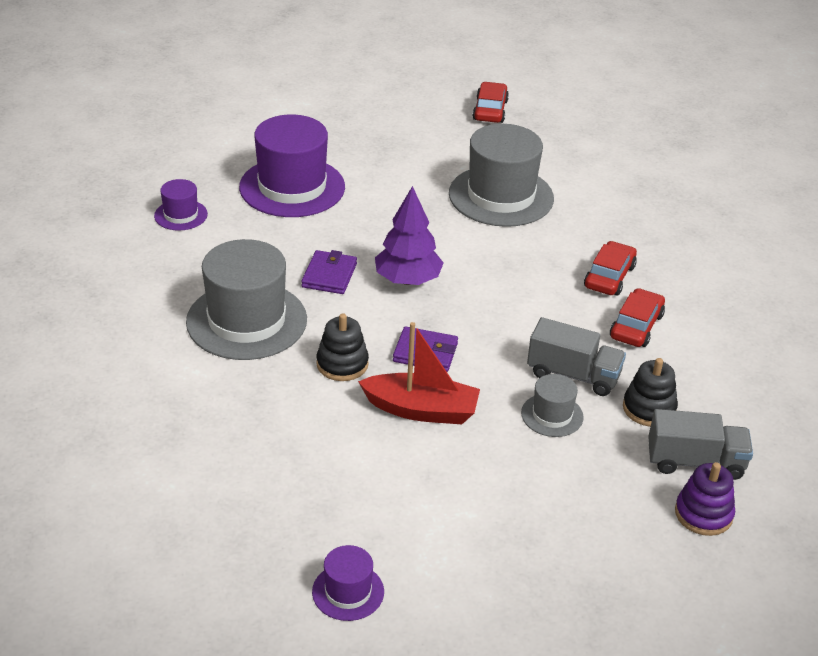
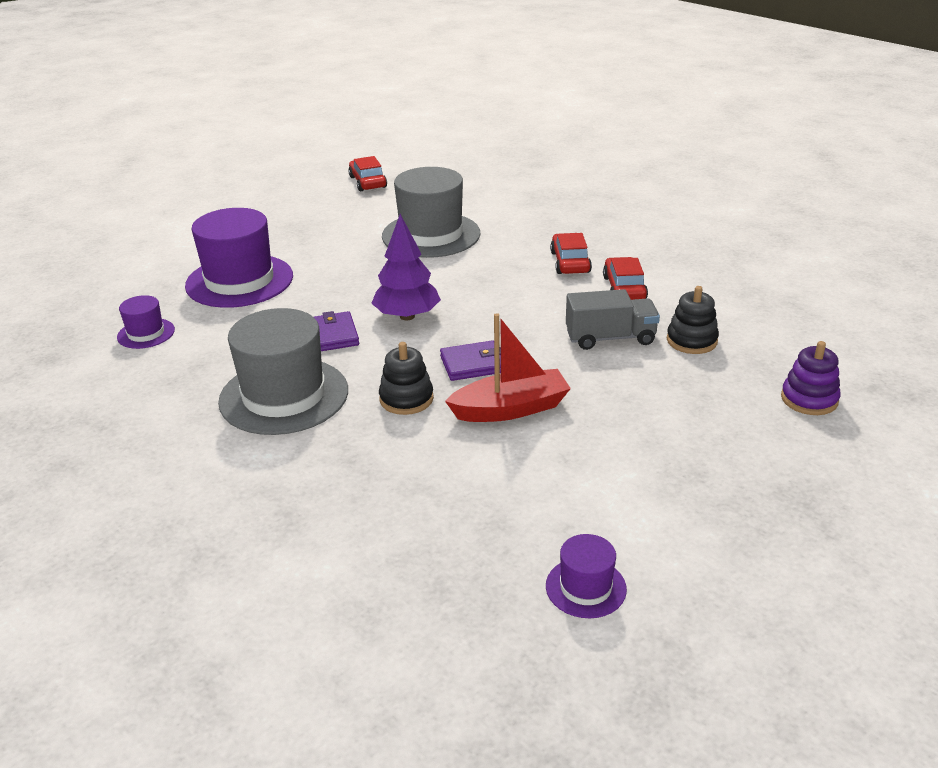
camera: 25 degrees left, 5 degrees down
(552, 415) = (622, 373): grey hat -> none
(695, 462) = (764, 365): grey truck -> none

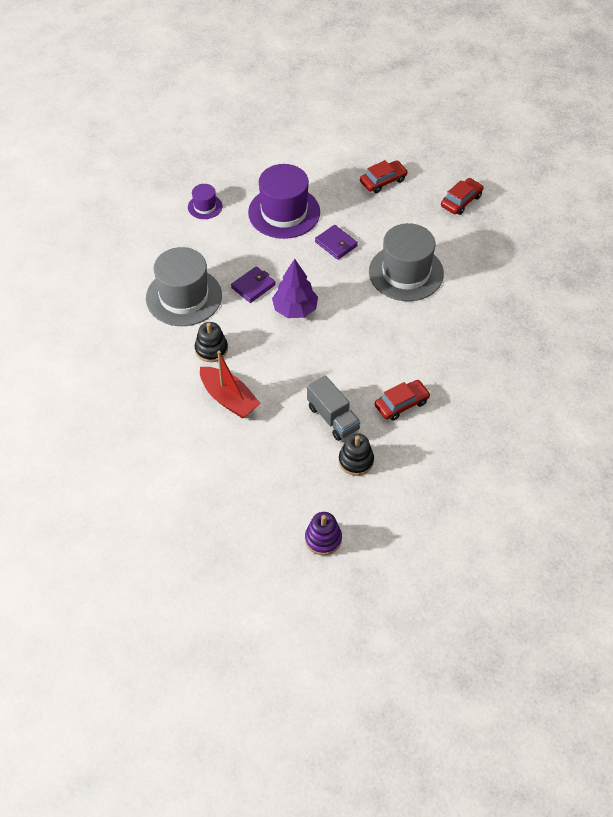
camera: 60 degrees right, 20 degrees up
(473, 364) = (262, 363): purple wallet -> purple wallet (336, 244)
(570, 262) = (418, 362): red car -> red car (383, 181)
(585, 587) = (104, 484): purple hat -> none

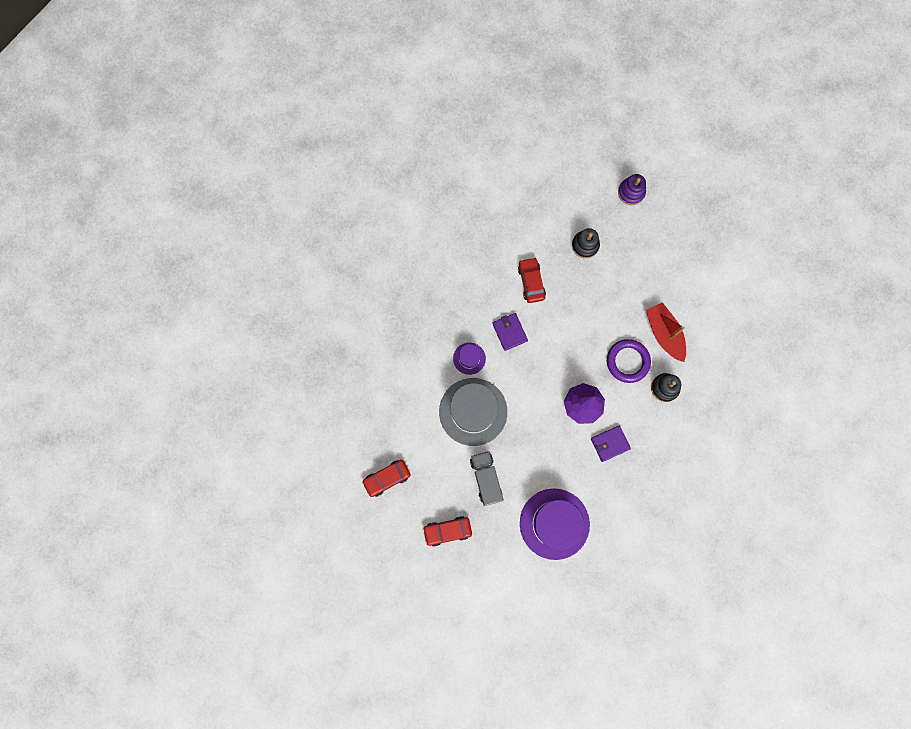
camera: 160 degrees left, 25 degrees up
(184, 297) = (673, 453): grey hat -> none
(205, 206) = (625, 558): purple hat -> purple hat (469, 358)
(261, 361) = (627, 361): none -> purple ring
(333, 418) = (589, 288): grey truck -> grey truck (486, 479)
(336, 244) = (521, 467): purple wallet -> purple wallet (509, 332)
(401, 404) = (531, 282): red car -> red car turned 90 degrees clockwise

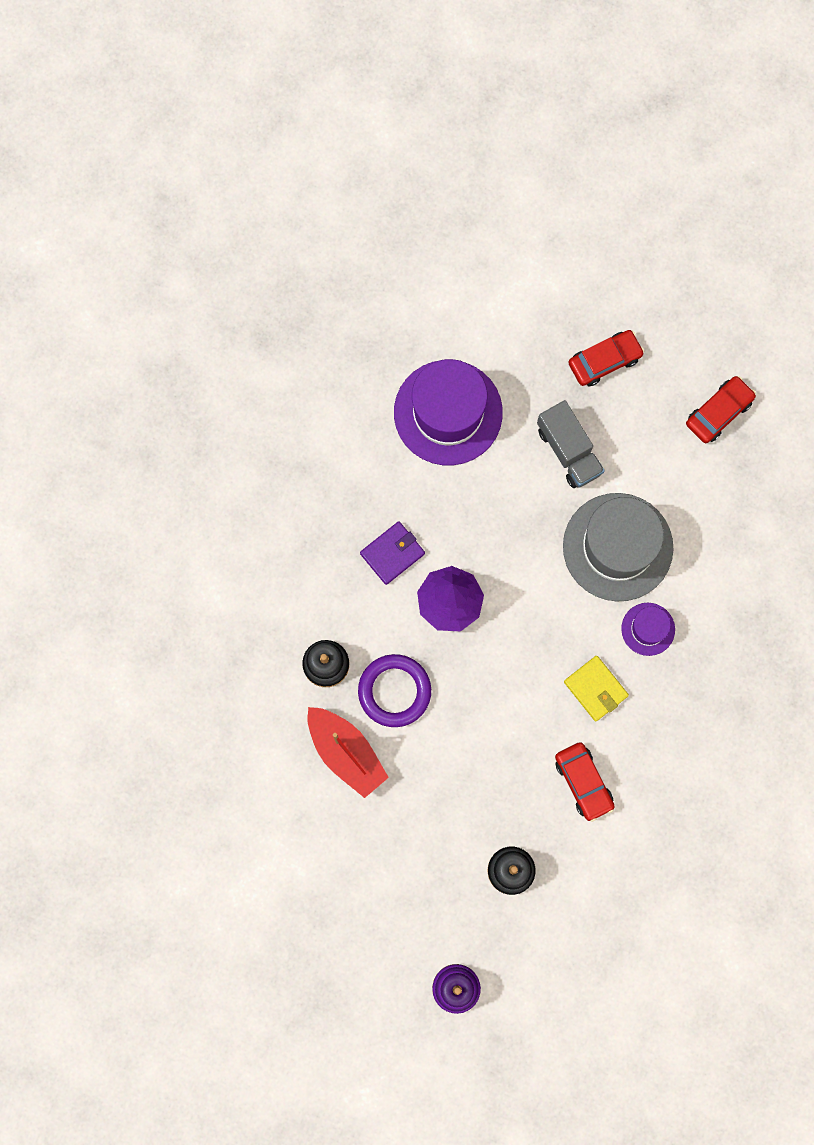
camera: 165 degrees right, 0 degrees up
(509, 332) = (595, 689): purple wallet -> yellow wallet

